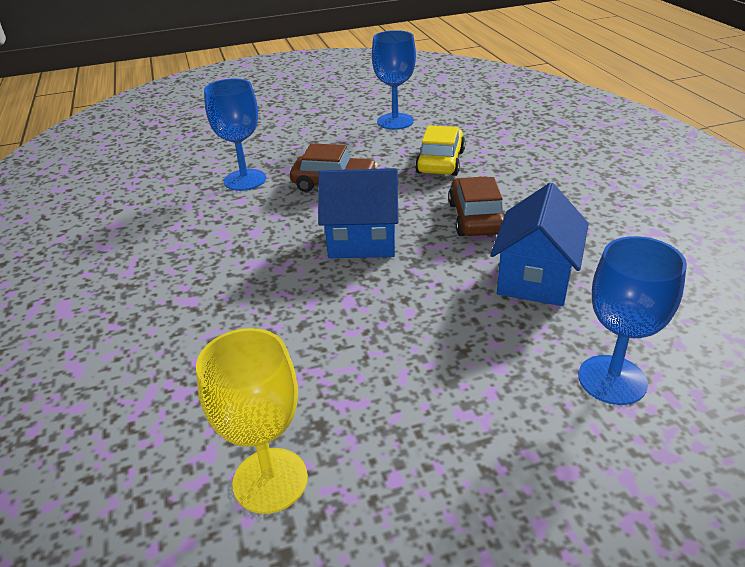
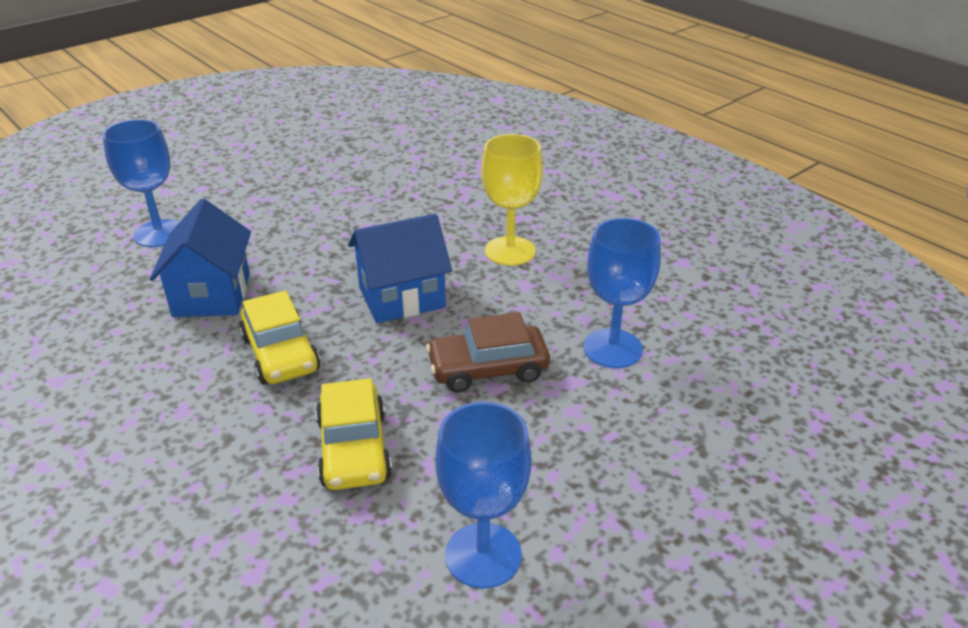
camera: 155 degrees right, 0 degrees up
(270, 480) = (372, 155): yellow goblet -> yellow goblet (510, 251)
(476, 218) = (280, 354): brown car -> yellow car

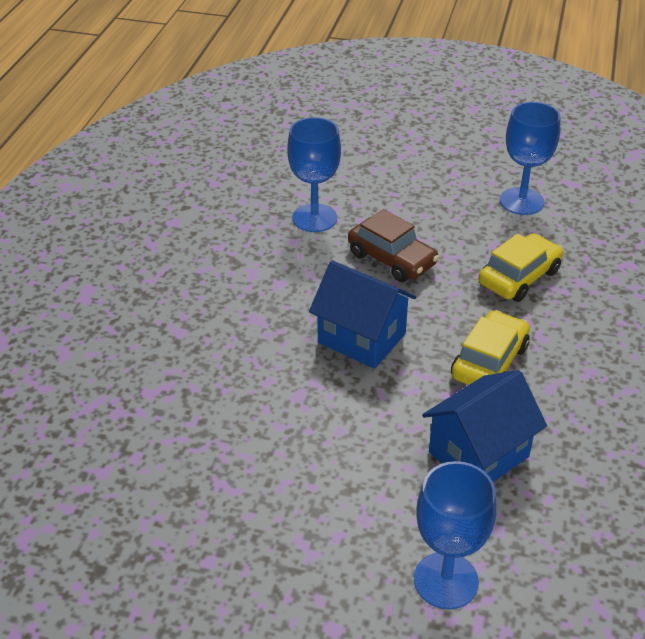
camera: 125 degrees left, 5 degrees up
(510, 251) = (239, 312): yellow goblet -> none

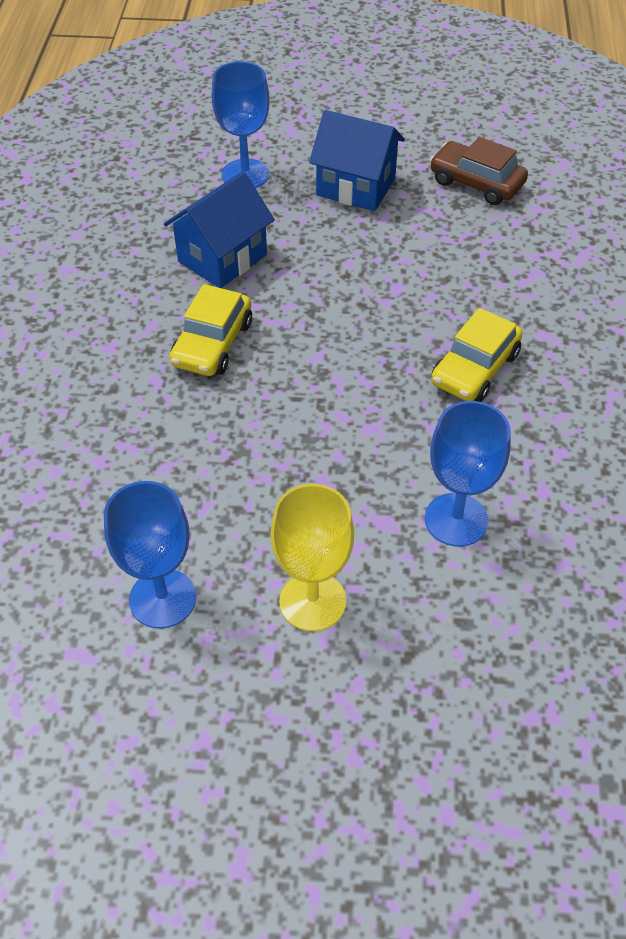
camera: 170 degrees right, 10 degrees up
(361, 338) = (350, 353): blue house -> blue house (356, 187)
(392, 259) = (336, 463): brown car -> brown car (476, 183)
(423, 190) = (312, 601): none -> yellow goblet
(519, 277) = (175, 457): yellow car -> yellow car (474, 369)

